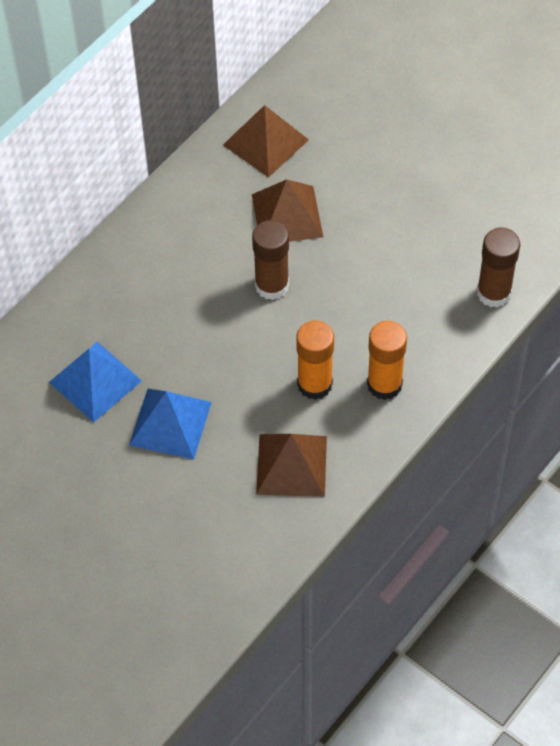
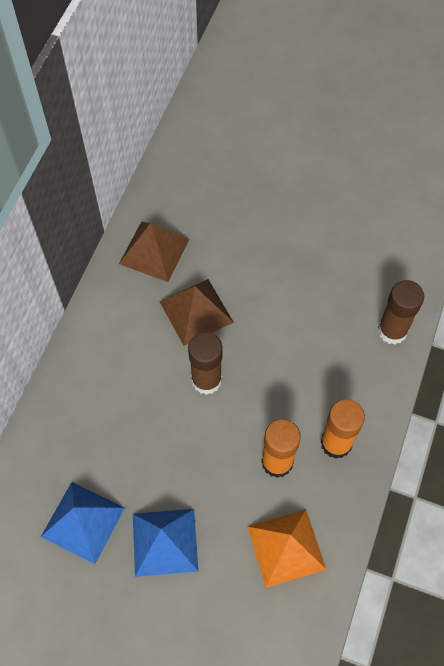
camera: 20 degrees left, 5 degrees up
(291, 465) = (286, 548): brown pyramid -> orange pyramid

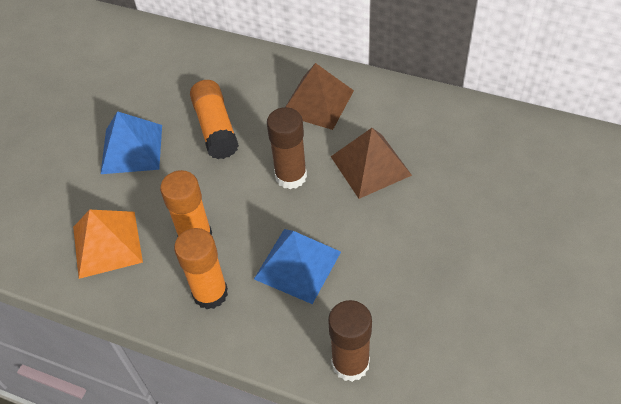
camera: 95 degrees right, 10 degrees down
(83, 522) = (160, 92): blue pyramid -> blue pyramid (297, 265)
(141, 455) = (216, 128): none -> orange glue stick
(154, 251) = (442, 128): brown pyramid -> brown pyramid (317, 102)

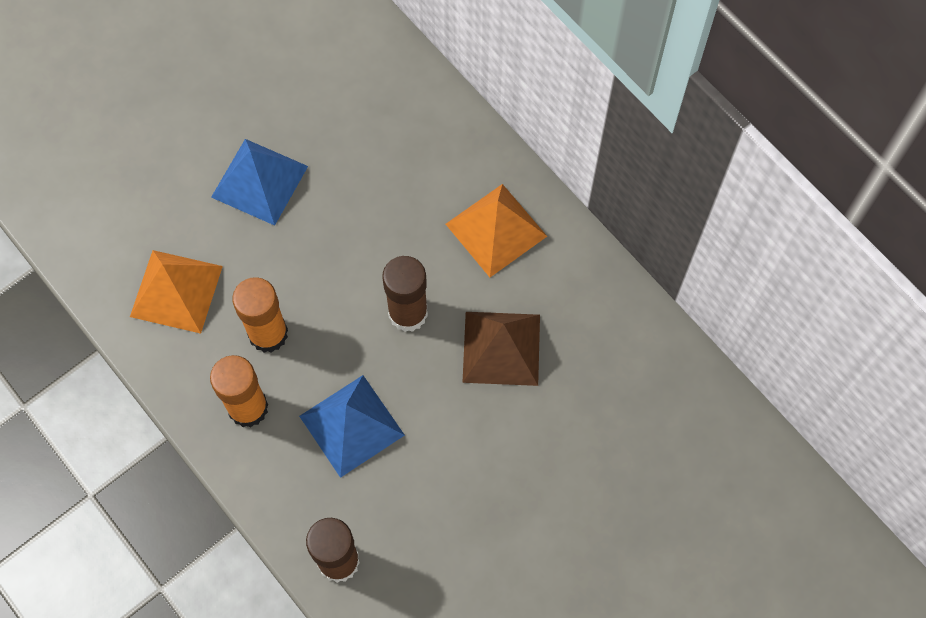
camera: 25 degrees right, 15 degrees up
(216, 128) = (363, 203): orange glue stick -> none
(317, 102) = (496, 230): brown pyramid -> orange pyramid

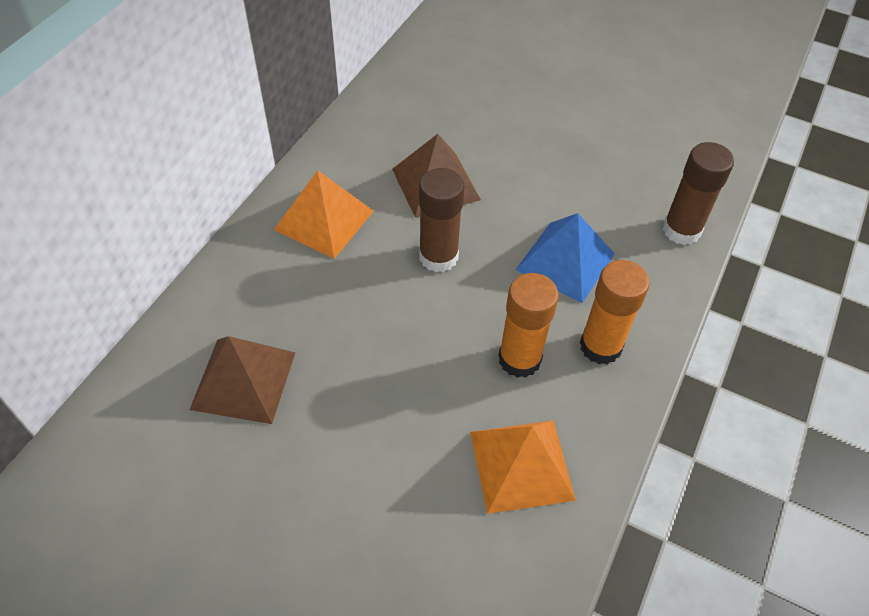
camera: 115 degrees left, 15 degrees down
(260, 181) = (354, 437): blue pyramid -> none
(349, 119) = (243, 380): none -> brown pyramid

